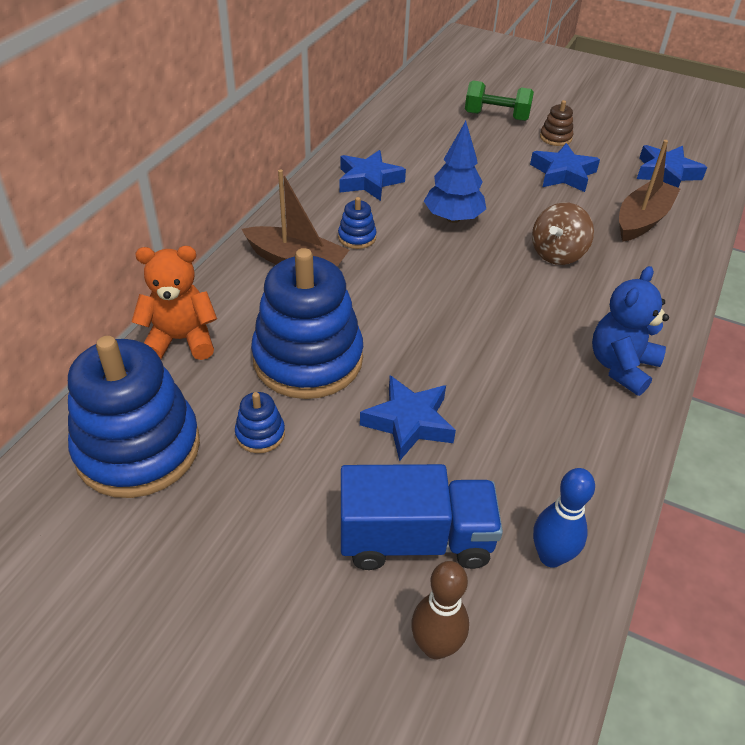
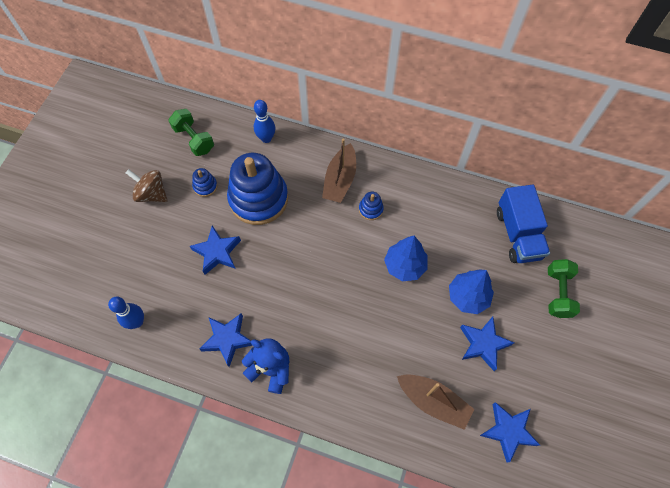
camera: 85 degrees right, 20 degrees up
(138, 448) = (194, 139): blue stacking toy -> green dumbbell
(181, 340) = (266, 138): orange teddy bear -> blue bowling pin
(369, 181) = (436, 209): blue star -> blue star (227, 339)
(415, 539) = (146, 261): blue truck -> blue truck (518, 234)
(435, 646) = (94, 272): brown bowling pin -> none
(500, 175) = (467, 297): none -> blue tree
(555, 138) = (538, 340): brown stacking toy -> none
(557, 254) = (378, 335): brown spinning top -> brown spinning top (152, 194)

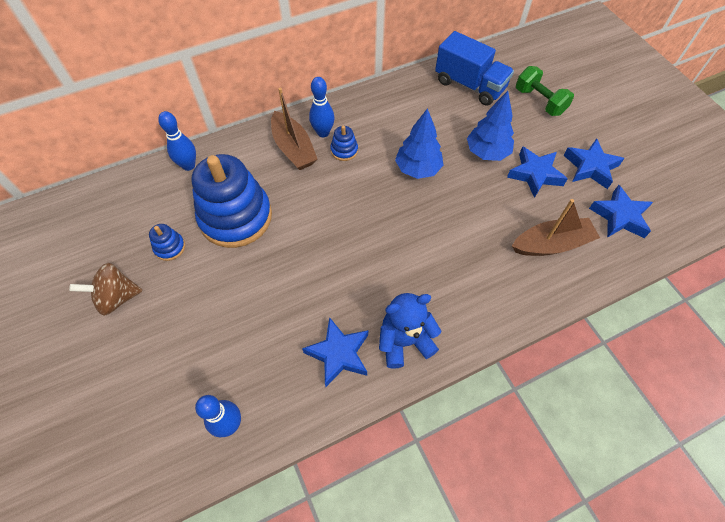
camera: 45 degrees left, 5 degrees down
(194, 139) = (112, 218): green dumbbell -> none
(217, 252) = (245, 291): blue star -> blue star (590, 167)
(371, 184) = (323, 132): none -> blue bowling pin

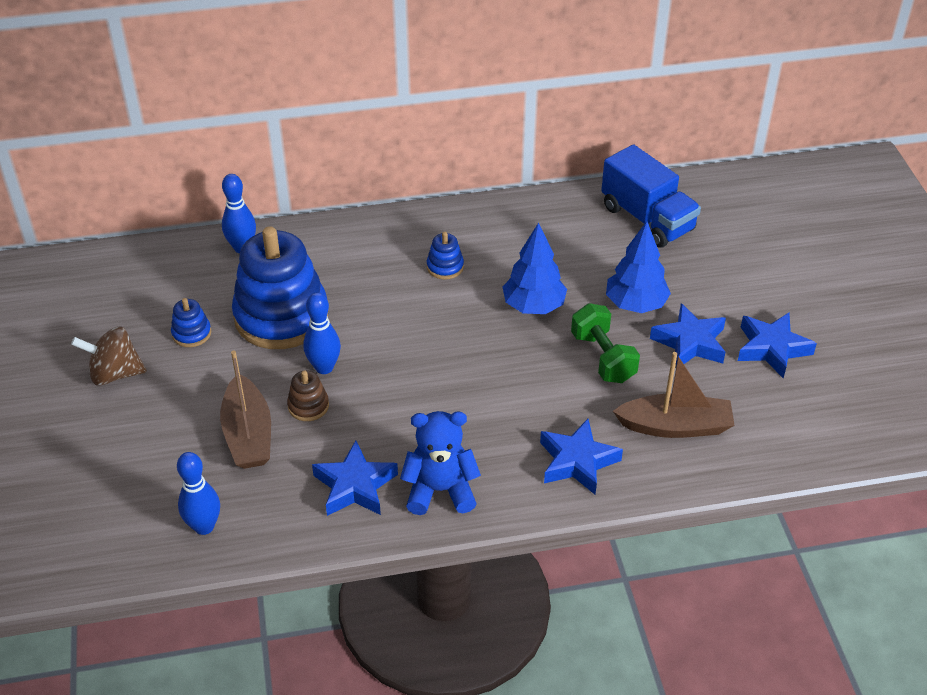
camera: 15 degrees right, 15 degrees down
(280, 290) = (308, 406): none -> brown stacking toy
(293, 148) = (380, 253): brown boat -> brown boat (248, 434)
(323, 132) = (425, 241): blue bowling pin -> blue bowling pin (324, 367)
(539, 101) = (737, 256): green dumbbell -> green dumbbell (603, 357)
(619, 216) = (784, 414): blue star -> blue star (577, 462)

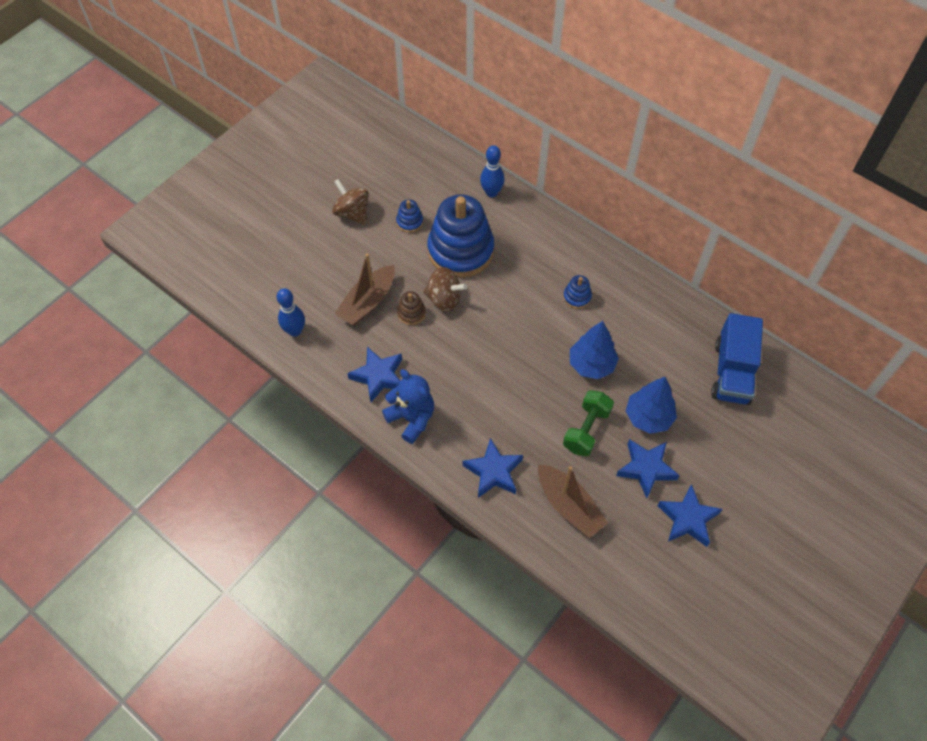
camera: 50 degrees right, 15 degrees up
(324, 367) = (444, 299): blue bowling pin -> brown spinning top

